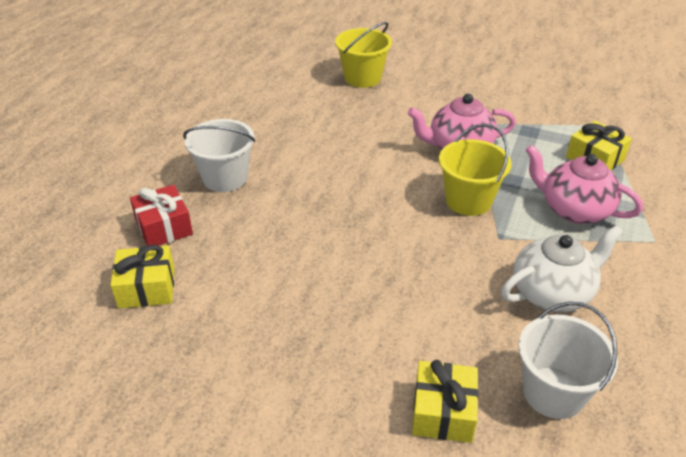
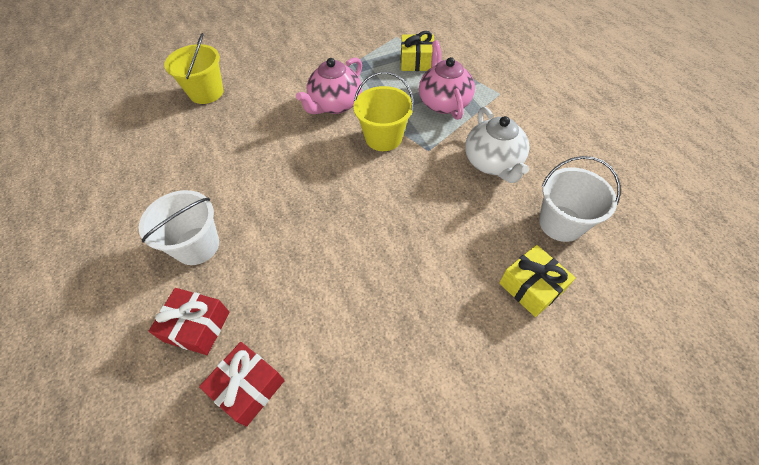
camera: 45 degrees left, 15 degrees up
(147, 288) = (248, 387): yellow gift -> red gift
(552, 292) = (493, 163): white teapot -> white teapot turned 150 degrees clockwise
(573, 210) = (443, 102): pink teapot -> pink teapot turned 90 degrees clockwise

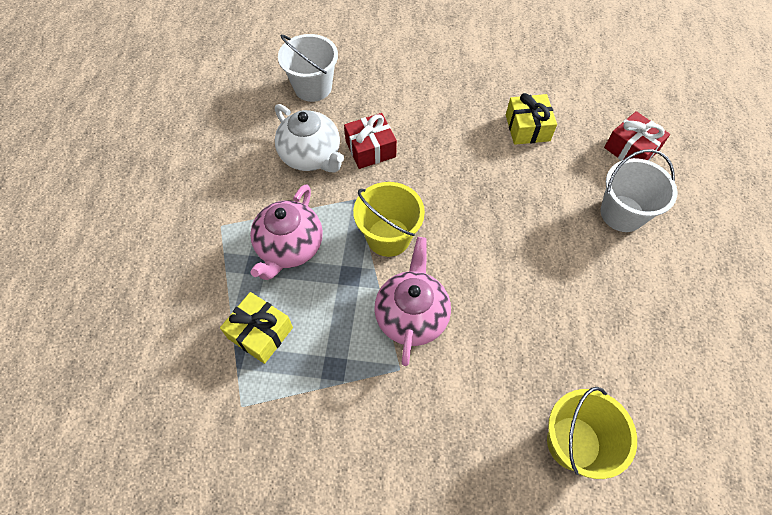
camera: 150 degrees left, 5 degrees up
(248, 387) = (601, 99): red gift -> red gift (370, 149)
(335, 105) = (411, 315): pink teapot -> pink teapot turned 60 degrees counterclockwise
(493, 163) = (311, 156): white teapot -> white teapot turned 120 degrees clockwise
(531, 287) = (377, 64): yellow gift -> yellow gift (527, 128)

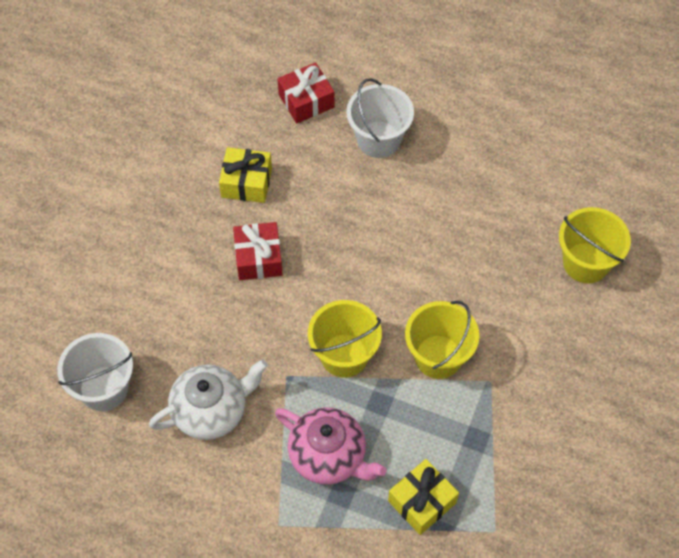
camera: 75 degrees left, 0 degrees up
(370, 149) = (222, 345): red gift -> red gift (258, 258)
(411, 315) = (438, 356): pink teapot -> yellow bucket

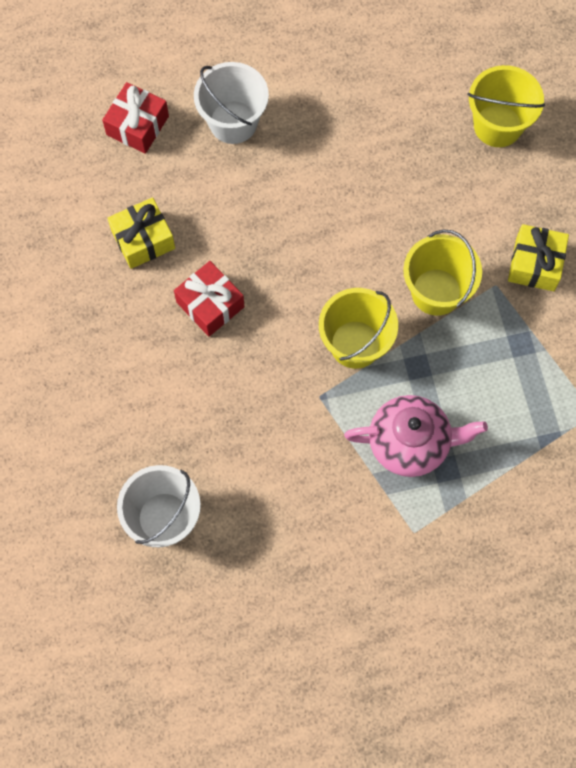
camera: 35 degrees left, 10 degrees up
(211, 410) = (277, 472): white teapot -> none
(422, 502) = (517, 429): yellow gift -> yellow gift (535, 264)

